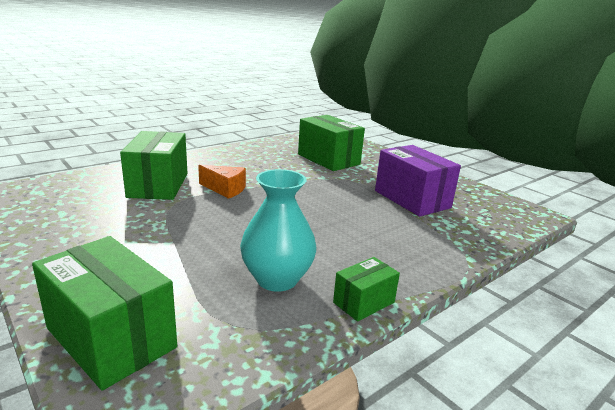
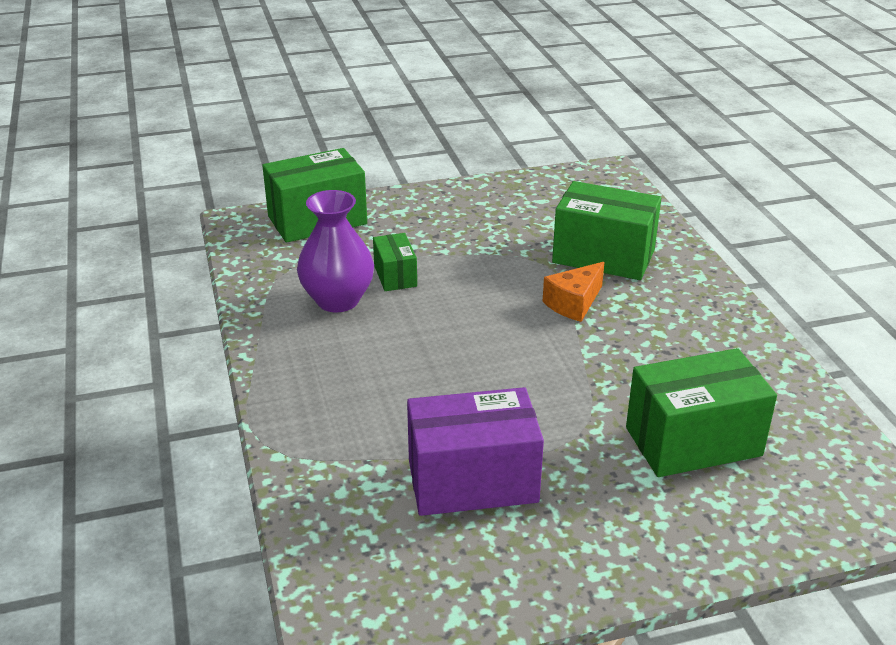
camera: 115 degrees right, 10 degrees up
(277, 279) = (338, 300): turquoise vase -> purple vase
(363, 302) = (265, 340): green box -> green box (395, 276)

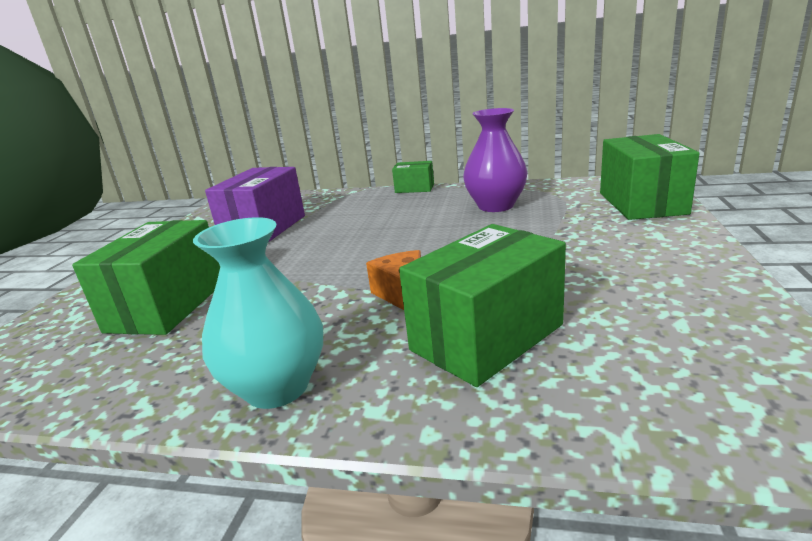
camera: 120 degrees right, 10 degrees down
(395, 276) = (519, 225): green box -> green box (414, 188)
(719, 317) = (277, 387): none -> turquoise vase

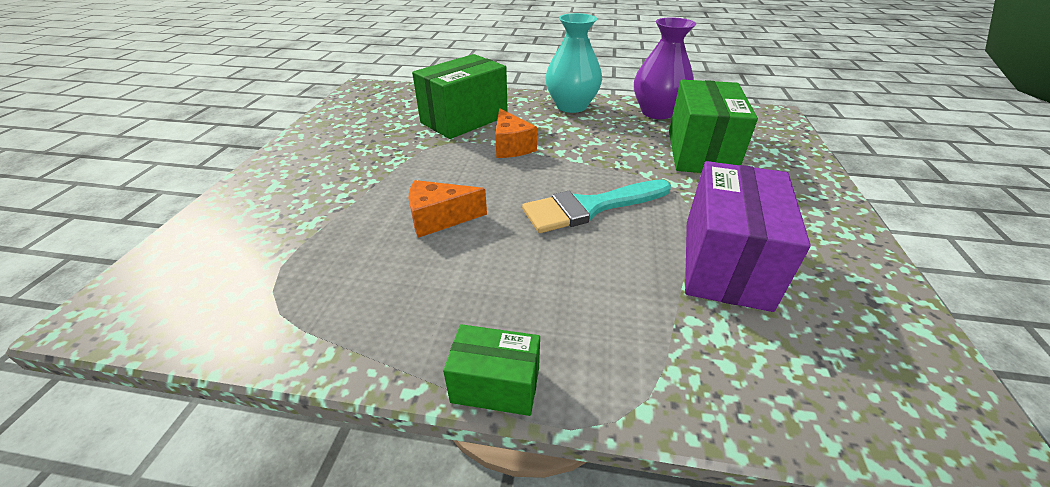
camera: 175 degrees right, 15 degrees up
(336, 247) = (590, 207): none -> turquoise brush
(467, 229) = (439, 219): none -> orange cheese
(495, 206) = (378, 270): purple vase -> purple vase (657, 112)
(641, 203) = (206, 243): green box -> none

